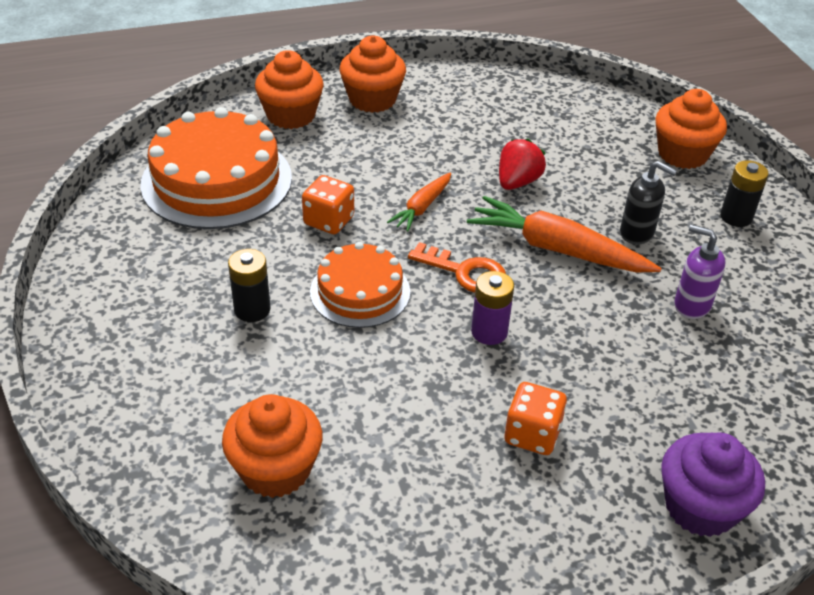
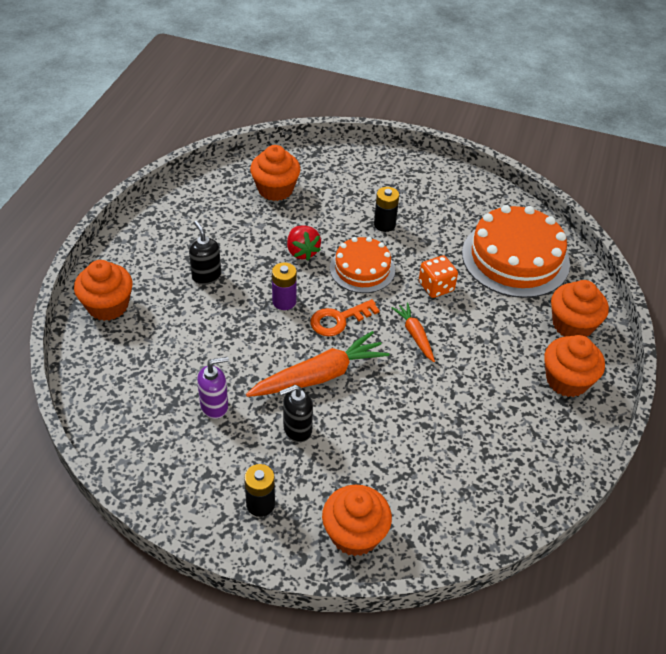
camera: 125 degrees right, 5 degrees up
(517, 182) = (402, 401): red strawberry -> red strawberry (302, 252)
(532, 434) = (206, 276): orange dice -> black soap dispenser
(700, 507) = (108, 306): purple cupcake -> orange cupcake

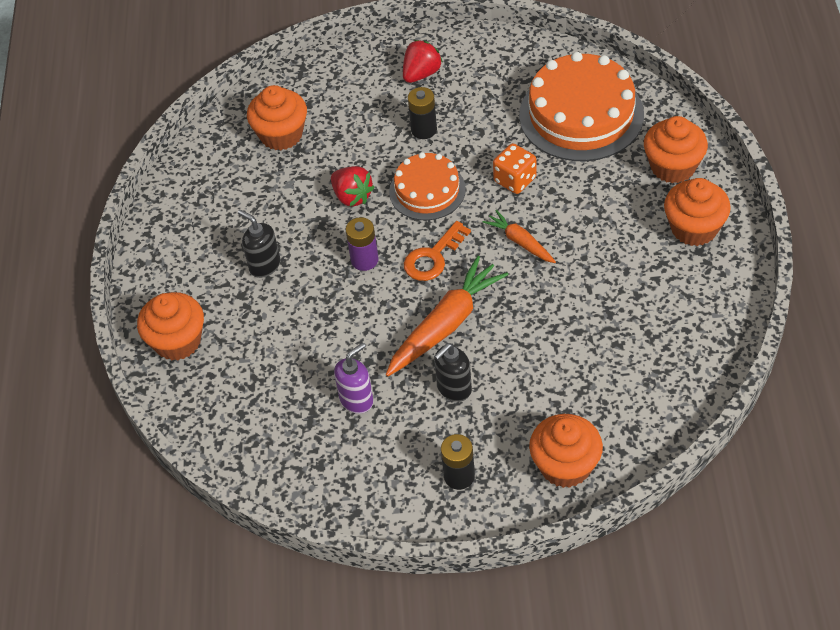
camera: 15 degrees left, 5 degrees up
(405, 185) = (421, 74): none -> red strawberry

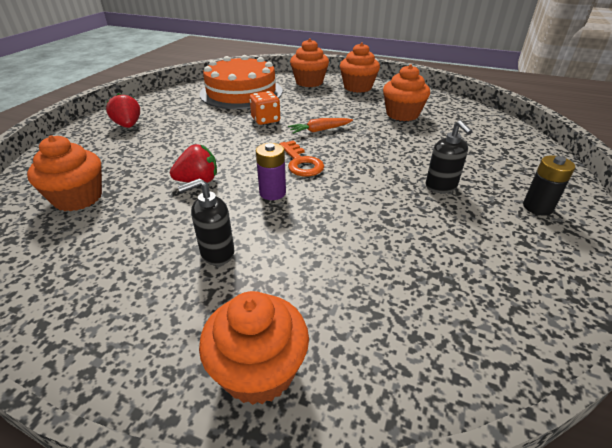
camera: 70 degrees left, 15 degrees down
(357, 400) = (432, 239): purple soap dispenser -> none
(424, 130) = (178, 137): black battery -> none
(427, 190) = (235, 149): orange cake -> none
(446, 324) = (372, 174): orange carrot -> none
(565, 465) = (532, 162): orange cupcake -> orange cupcake (402, 114)

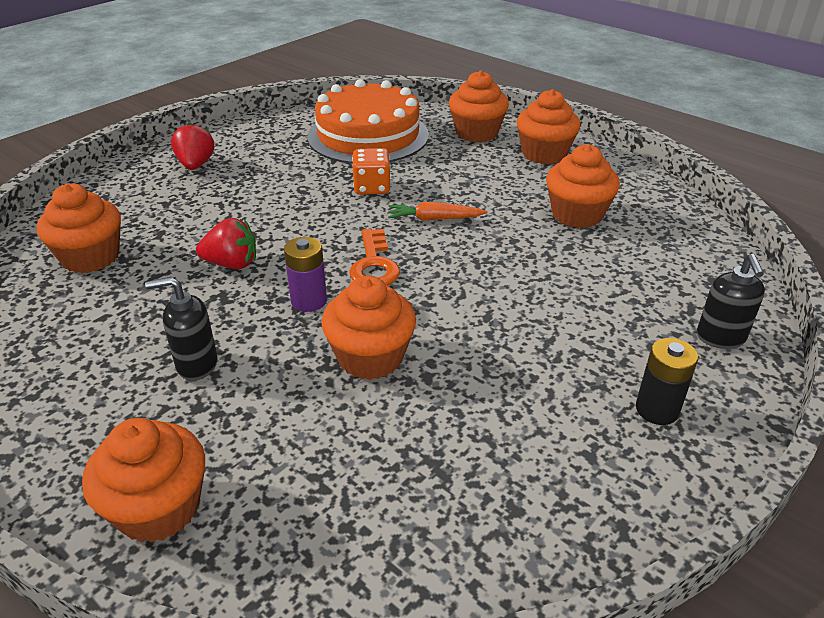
camera: 20 degrees right, 0 degrees up
(342, 218) = (370, 357): none -> orange cupcake
(441, 186) = (539, 344): black soap dispenser -> black soap dispenser (720, 338)

